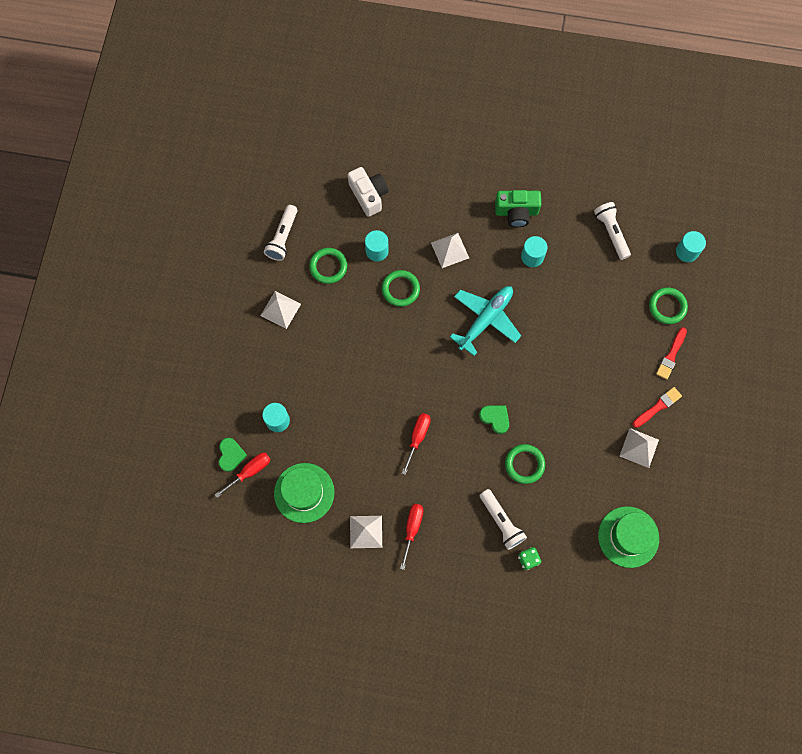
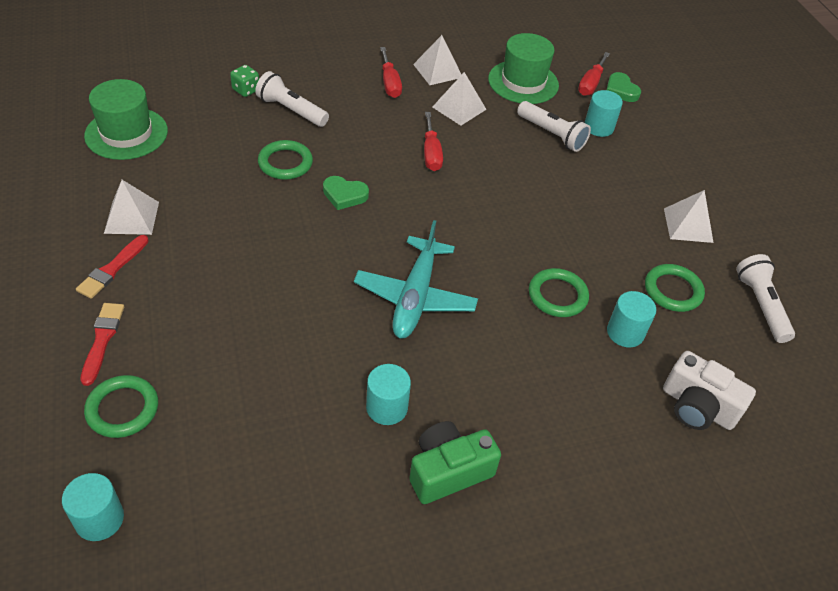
camera: 150 degrees right, 25 degrees down
(450, 250) = (522, 371): white pyramid -> white pyramid (459, 108)
(611, 233) = (260, 500): white flashlight -> white flashlight (552, 134)

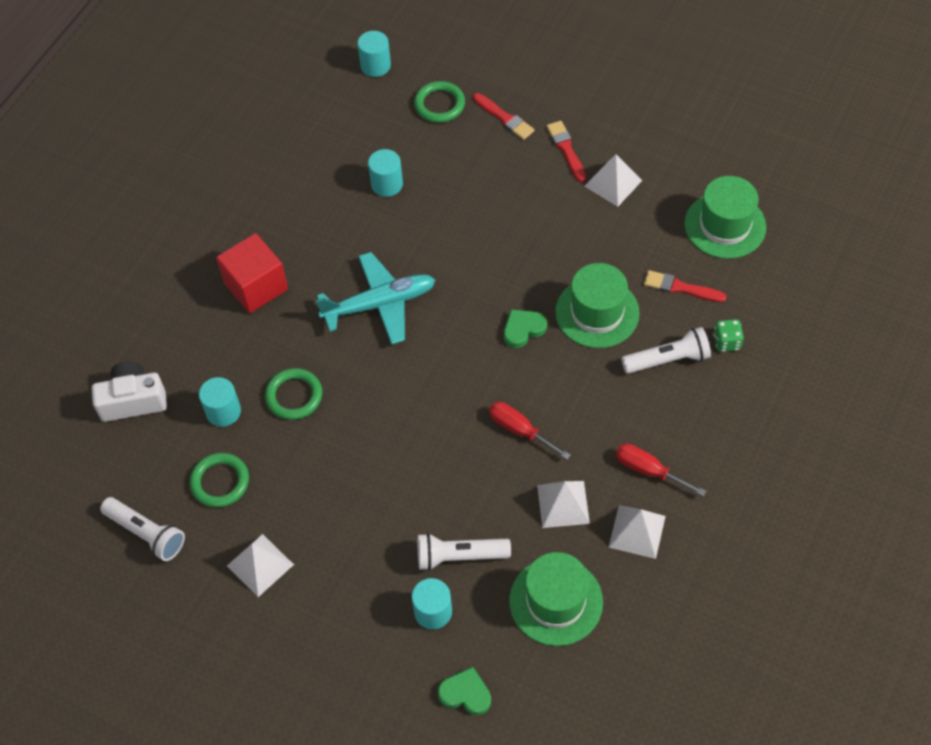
camera: 140 degrees right, 10 degrees up
(216, 131) = (680, 288): none -> red brush
(285, 163) = (597, 312): green ring -> green hat
(387, 407) = (312, 228): turquoise cylinder -> turquoise cylinder (387, 184)
(415, 297) = (380, 304): turquoise plane -> turquoise plane turned 105 degrees clockwise
(448, 471) = (242, 229): green camera -> none
(495, 403) = (256, 286): none -> red cube
(591, 84) = (500, 671): red screwdriver -> none

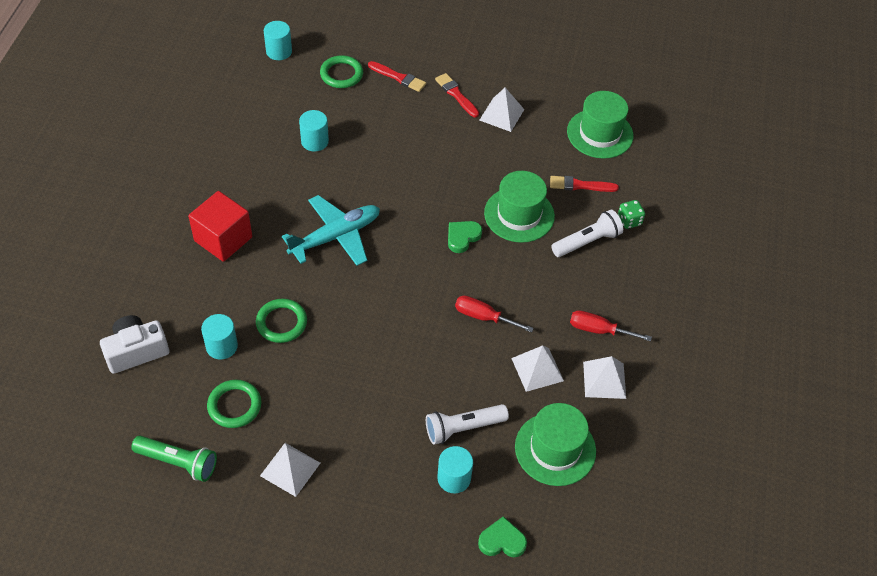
camera: 20 degrees left, 5 degrees down
(146, 533) = (178, 462): white flashlight -> green flashlight

